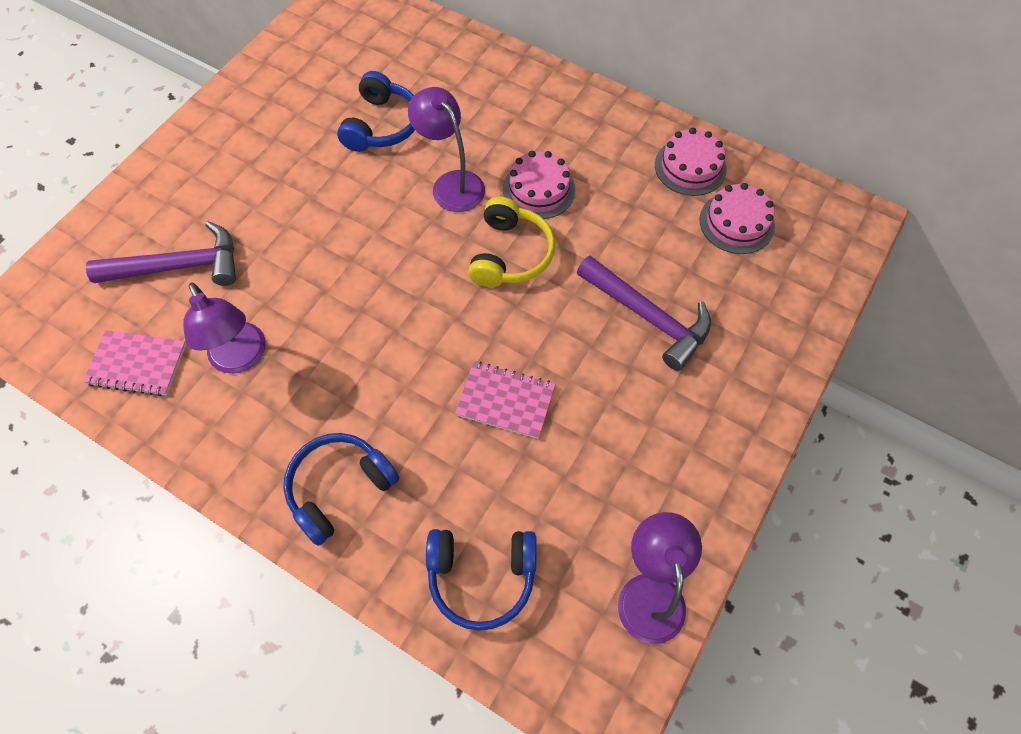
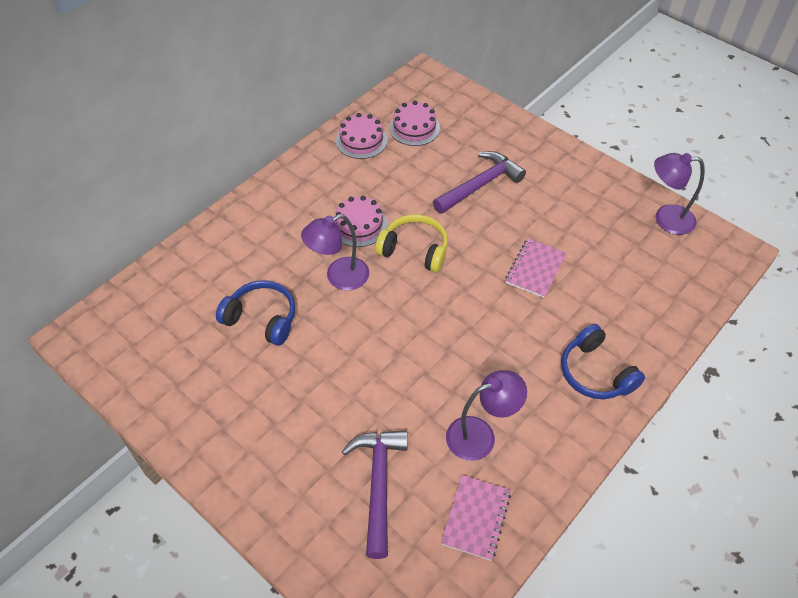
camera: 80 degrees left, 10 degrees down
(481, 576) = (658, 298): blue headphones -> none

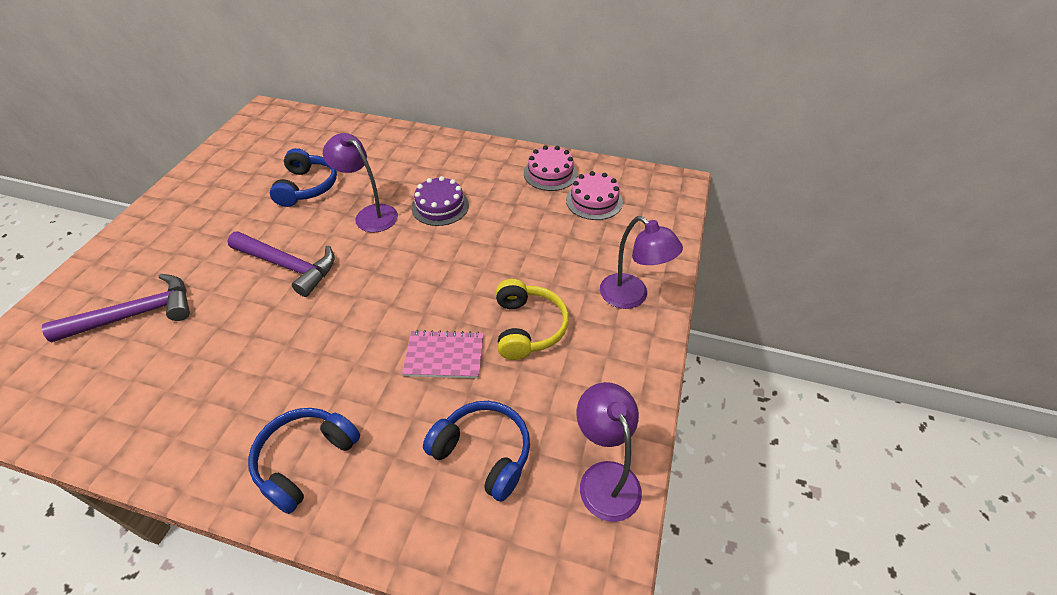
camera: 65 degrees right, 5 degrees down
(359, 225) = (440, 206): pink cake -> purple cake
(414, 250) = (426, 252): yellow headphones -> yellow headphones (528, 327)
(476, 518) = (96, 400): pink notebook -> none
(480, 185) = (546, 273): purple hammer -> purple hammer (289, 266)
(480, 435) = (200, 374): purple lamp -> purple lamp (631, 297)
(627, 271) = (483, 453): none -> blue headphones

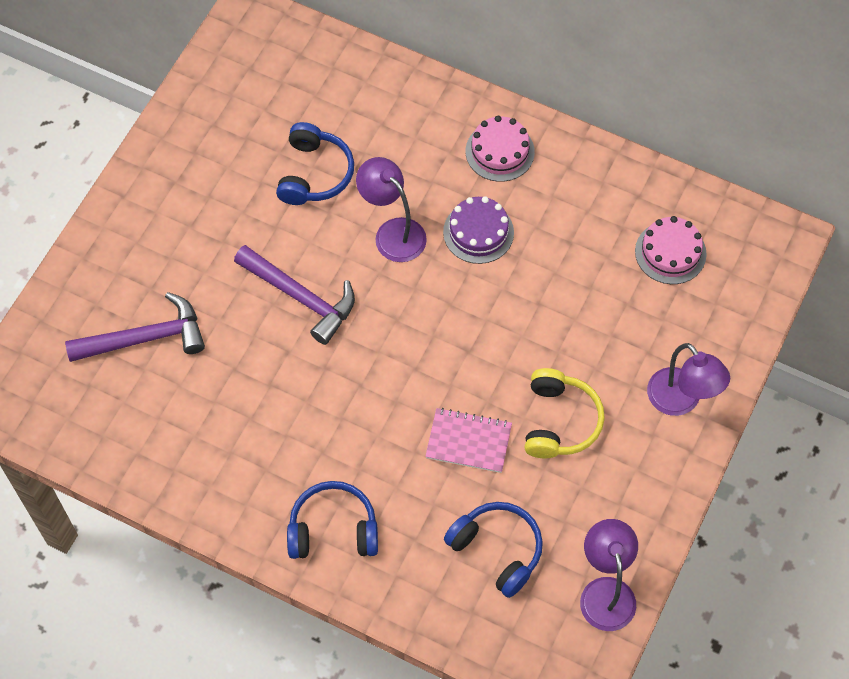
camera: 10 degrees right, 15 degrees up
(305, 460) = (333, 529): blue headphones -> blue headphones turned 45 degrees clockwise
(550, 173) = (624, 196): pink cake -> pink cake (500, 151)

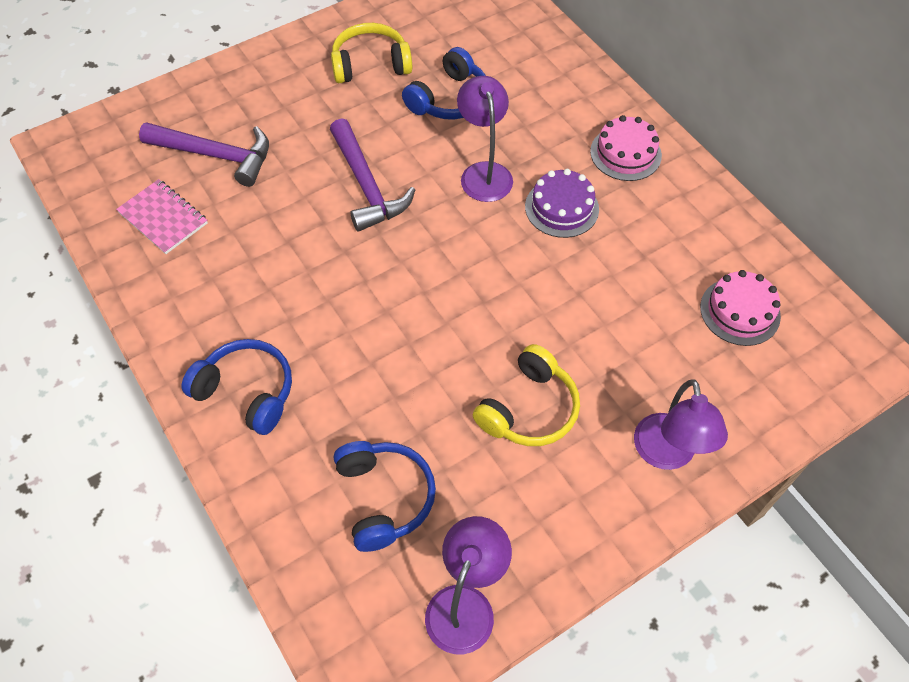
camera: 30 degrees right, 5 degrees down
(218, 173) = (370, 64): none -> yellow headphones
(468, 441) = (428, 380): pink notebook -> pink notebook (163, 218)

